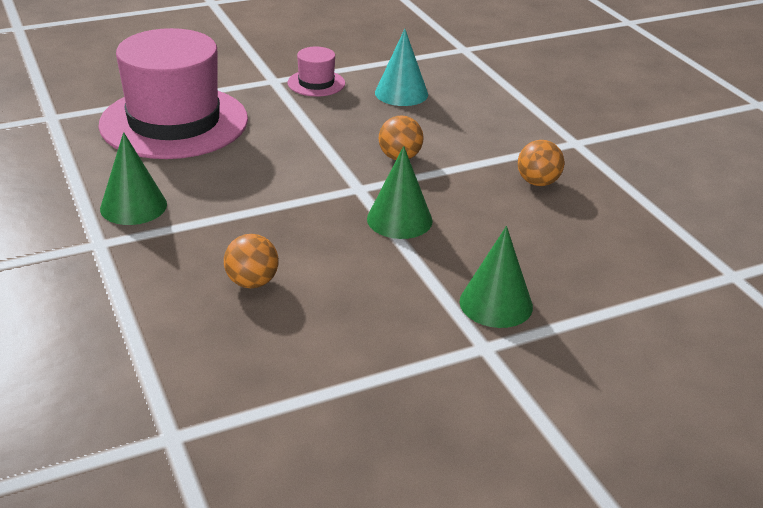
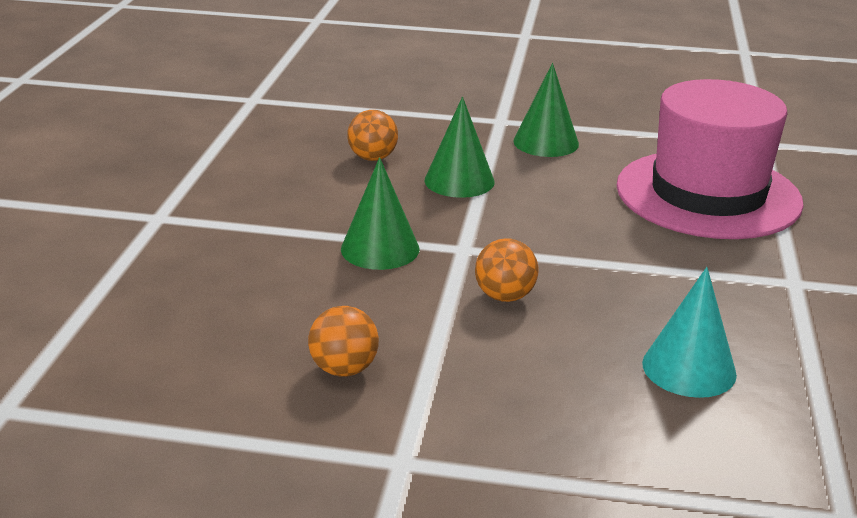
camera: 125 degrees right, 5 degrees down
(316, 83) = (767, 310): pink hat -> none
(496, 304) = (195, 244): green cone -> green cone (459, 181)

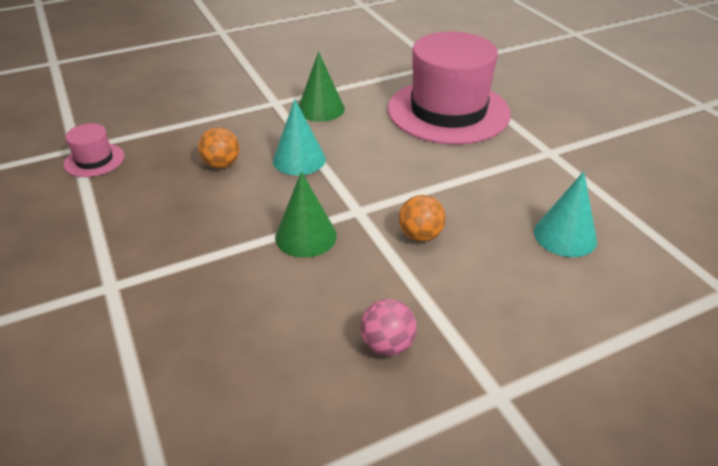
camera: 35 degrees left, 10 degrees up
(259, 114) = (94, 160): none -> pink hat
(344, 369) = (387, 345): orange ball -> pink ball
(459, 181) = (299, 159): green cone -> turquoise cone

